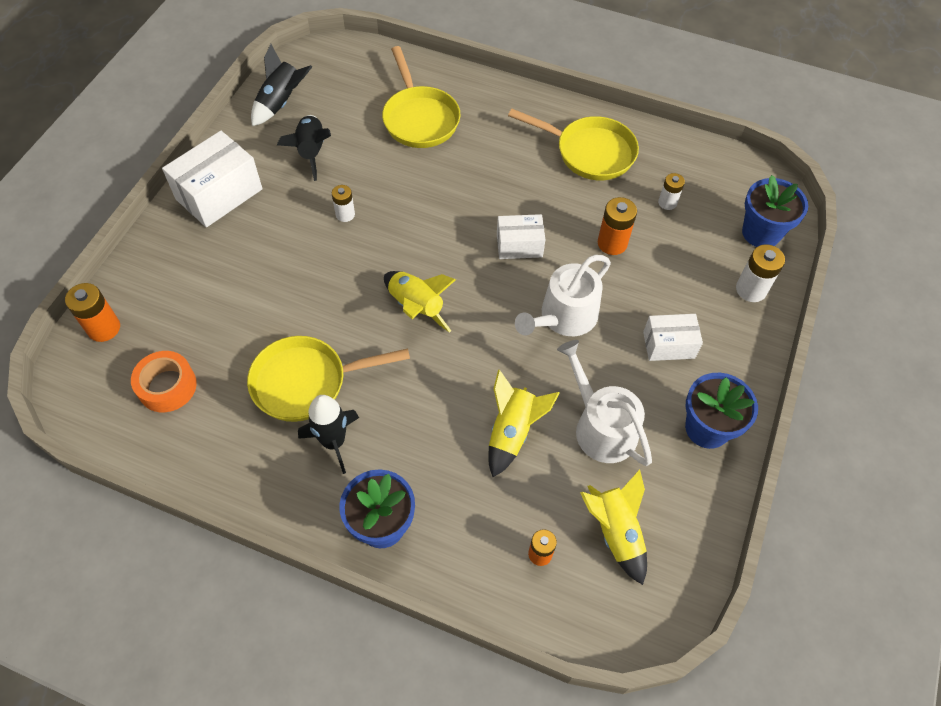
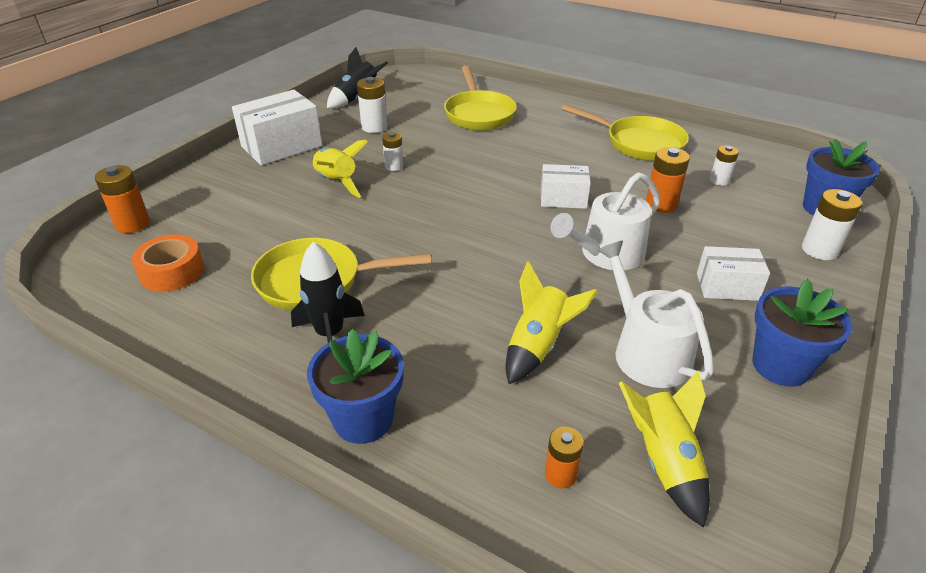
camera: 10 degrees right, 20 degrees down
(311, 152) = (374, 127): black rocket -> white battery
(416, 307) = (448, 234): yellow rocket -> yellow rocket (336, 182)

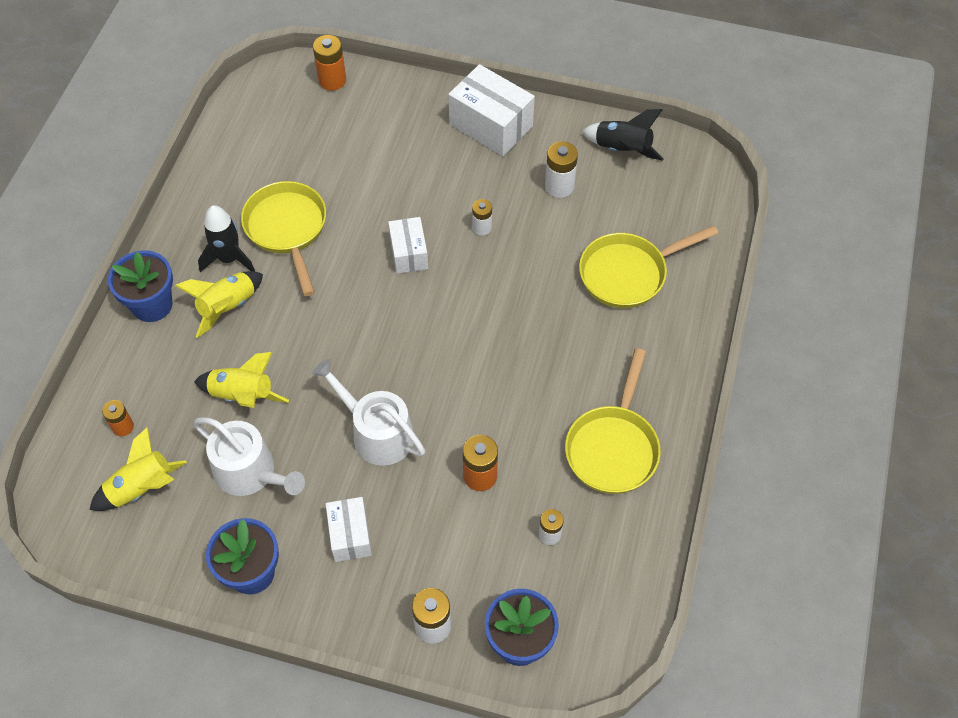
camera: 75 degrees right, 20 degrees up
(172, 271) = (278, 135): orange tape -> none
(336, 182) = (437, 191): yellow rocket -> yellow rocket (227, 307)
(563, 198) = (464, 385): white box -> white box (409, 253)
(646, 351) = (250, 472): white watering can -> white watering can turned 75 degrees clockwise

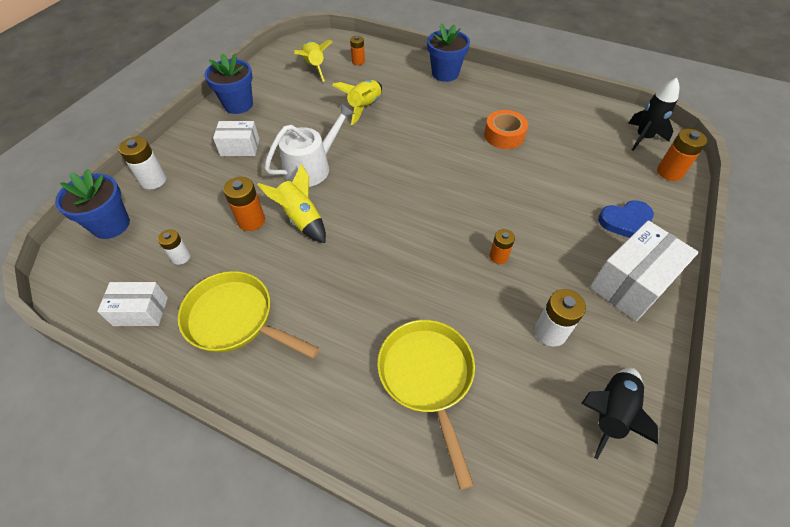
camera: 100 degrees right, 5 degrees down
(227, 307) = (437, 104): yellow rocket -> yellow rocket (301, 219)
(229, 259) = (479, 106): black rocket -> black rocket (643, 138)
(250, 472) = (306, 107): white watering can -> none
(287, 229) = (504, 135): yellow pan -> orange tape
(409, 253) = (473, 202): white box -> white box (141, 311)
(413, 123) = (626, 221): none -> blue heart
(482, 227) = (498, 257): white battery -> orange battery

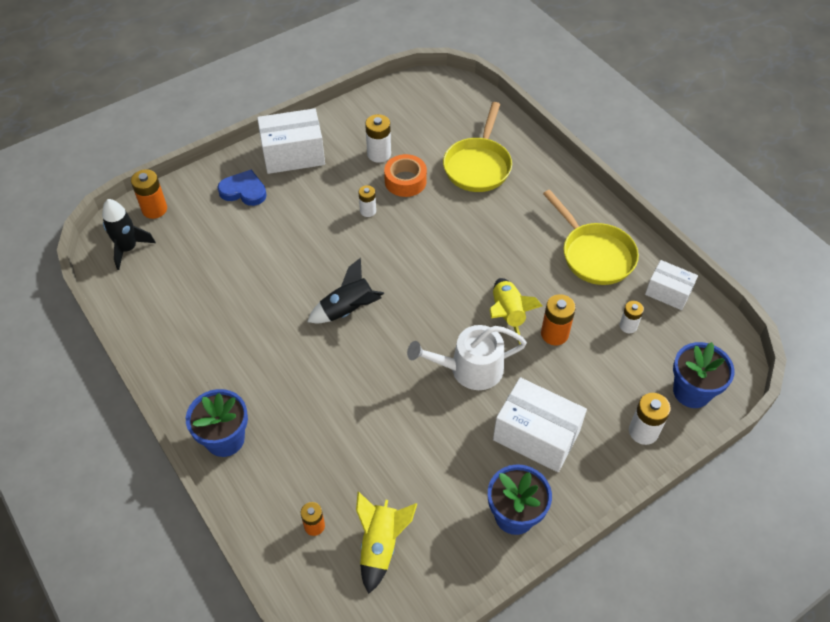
camera: 150 degrees left, 0 degrees up
(240, 147) = (536, 435): white box -> white box, size x1.65
(364, 107) = (364, 430): yellow rocket -> none
(498, 257) = (368, 211): orange battery -> white battery
(504, 135) = (251, 314): orange tape -> orange tape (405, 181)
(610, 412) = (385, 108): black rocket -> black rocket (348, 310)

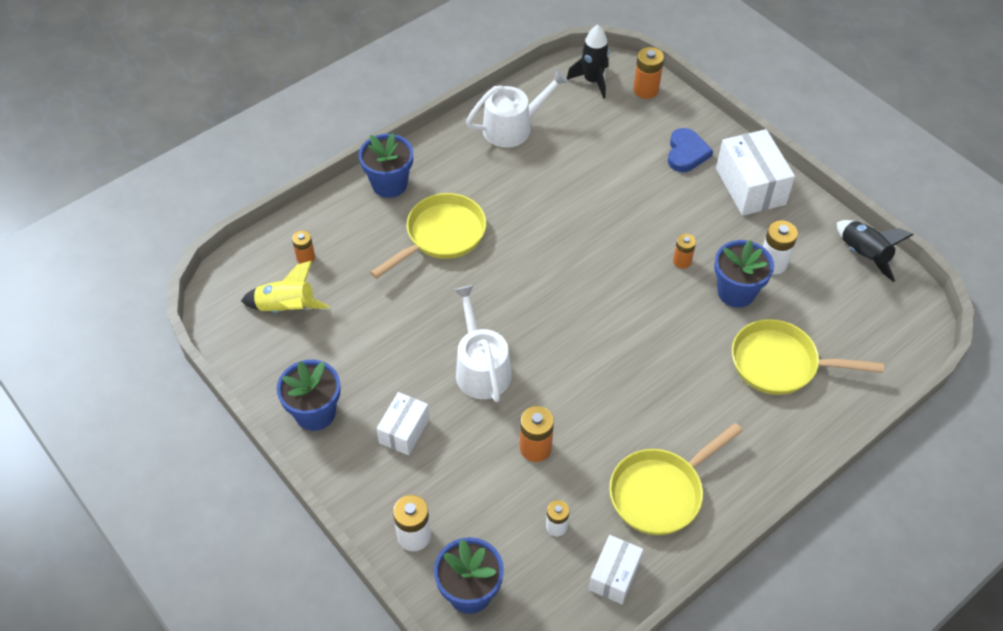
camera: 85 degrees right, 0 degrees up
(173, 321) = (512, 127): none -> white watering can
(306, 393) = (441, 235): none -> yellow pan
(348, 310) = (543, 257): black rocket -> black rocket (863, 255)
(368, 211) = (682, 261): white battery -> orange battery
(405, 181) = (736, 292): orange tape -> blue flower pot
(507, 315) = (556, 401): yellow rocket -> none
(536, 435) = (404, 431): white box -> white box, size x0.60

